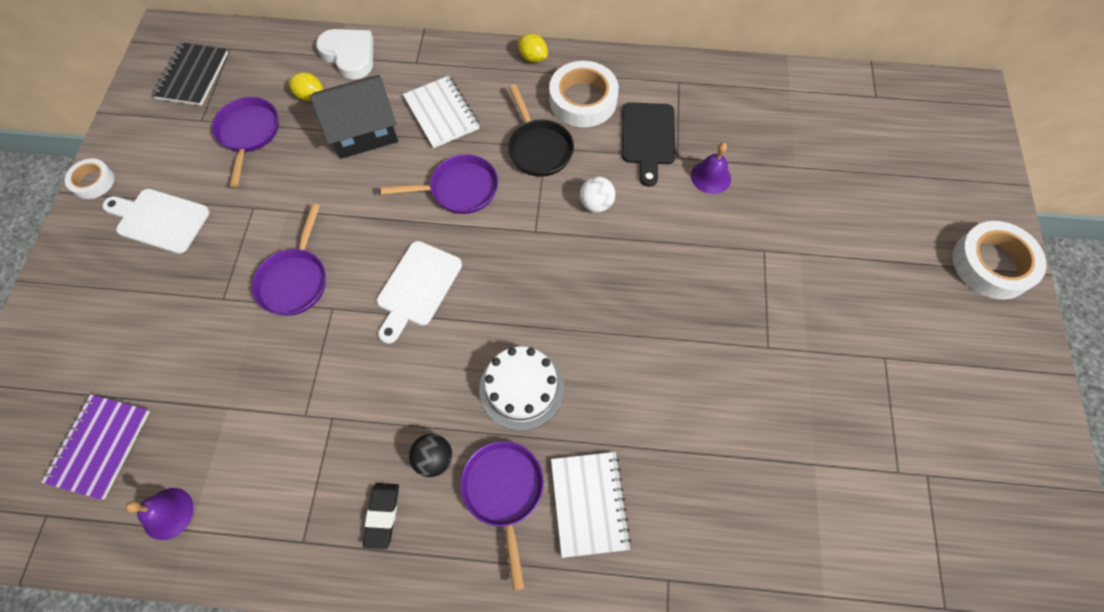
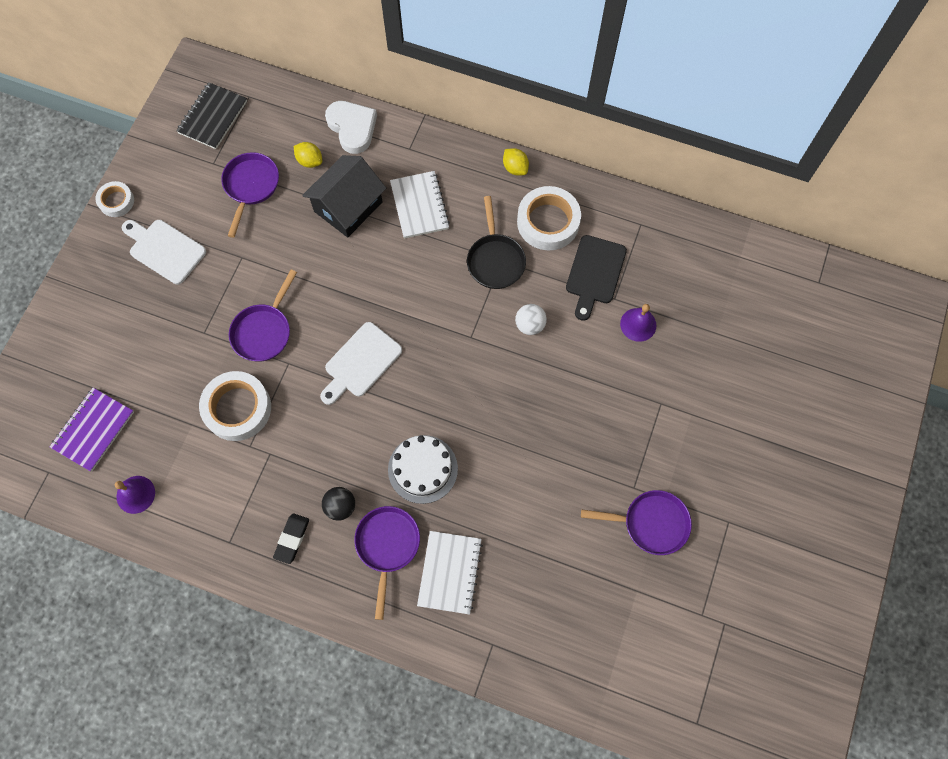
camera: 15 degrees right, 5 degrees up
(363, 131) = (348, 207): black house -> black house turned 45 degrees counterclockwise
(459, 189) = (416, 283): purple pan -> purple pan (650, 523)
(991, 264) = (856, 466): white tape -> white tape (237, 408)

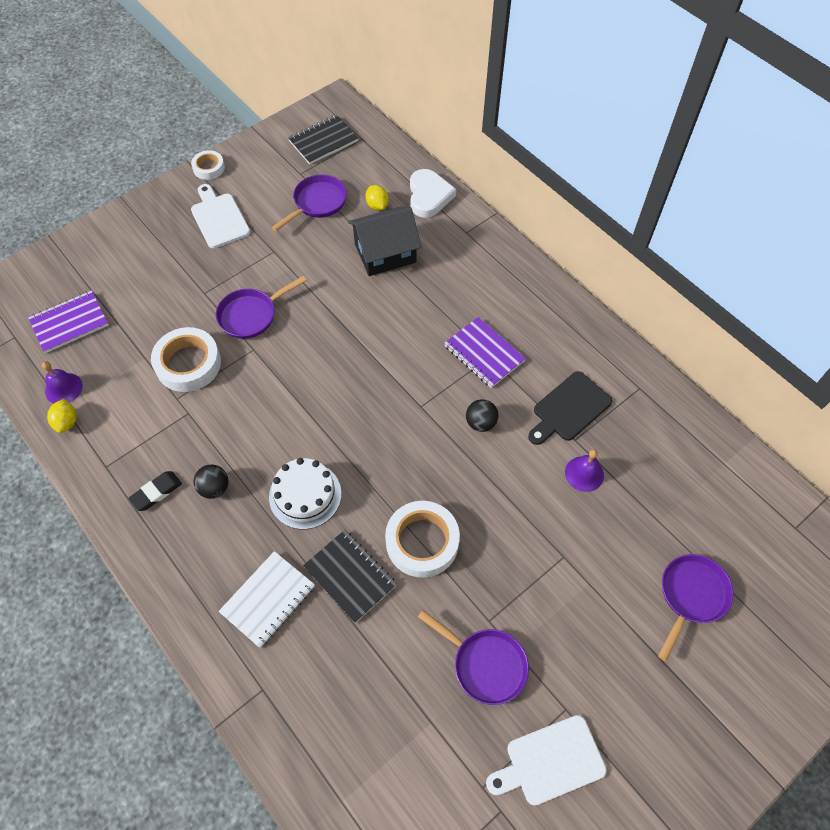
camera: 30 degrees right, 10 degrees down
(360, 362) = (312, 379): white cutting board -> white cutting board (550, 761)
(387, 546) = (230, 544): purple pan -> purple pan (691, 596)
(419, 206) = (445, 280): white notebook -> none
(495, 260) = (484, 353): black pan -> purple notebook
(504, 515) = (350, 576): none -> black notebook
(515, 168) = (549, 288): yellow lemon -> yellow lemon (67, 422)
(530, 325) = (480, 423): white ball -> black ball
(548, 222) = (552, 345): white tape -> white tape (422, 542)

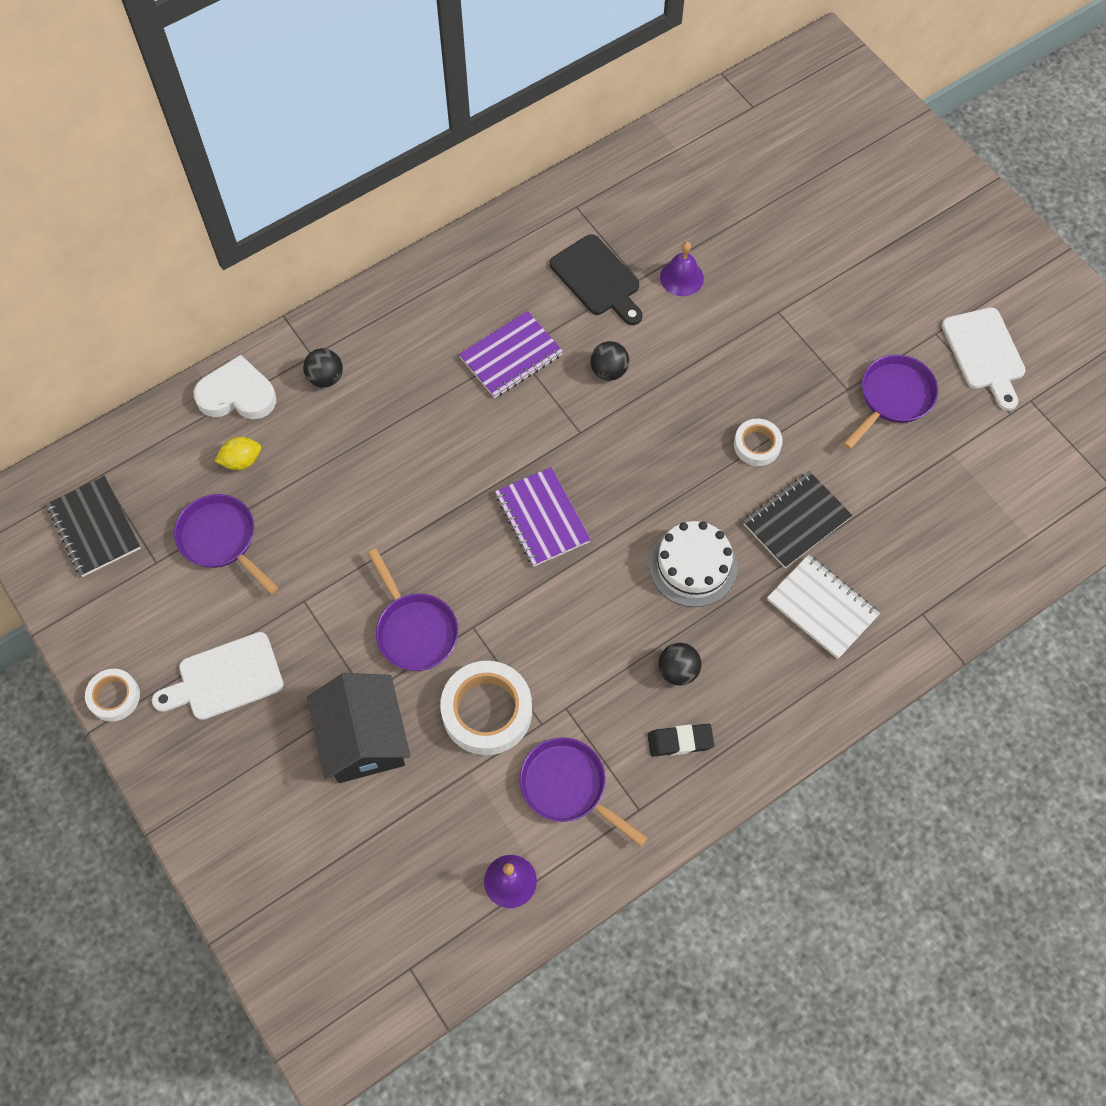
camera: 85 degrees left, 5 degrees up
(67, 422) = (566, 869): yellow lemon -> none
(70, 323) = (395, 886): purple notebook -> purple notebook (542, 518)
(156, 492) = (680, 741): black eraser -> black eraser turned 60 degrees counterclockwise
(385, 253) = (332, 456): black house -> black house (363, 738)
(422, 542) = (757, 445): white tape -> white tape, size x0.56
(449, 242) = (325, 378): none -> black ball
(691, 596) = (823, 208): purple pan -> purple pan (568, 787)

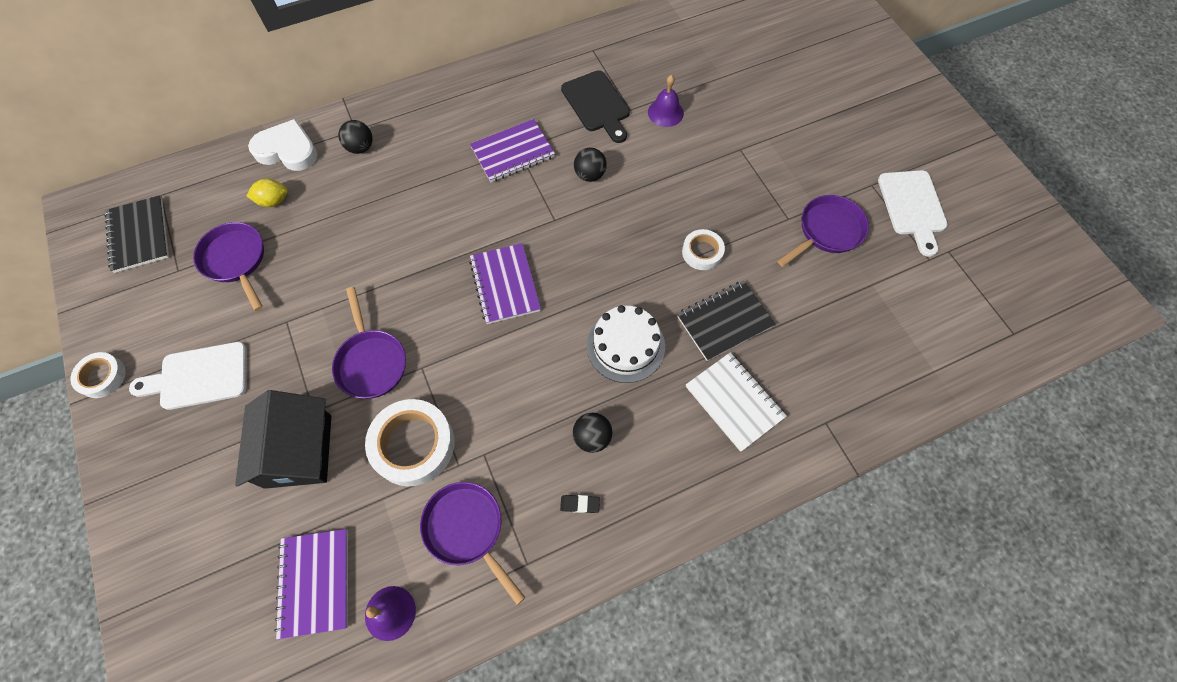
camera: 10 degrees right, 0 degrees up
(423, 866) = (315, 582): none -> purple notebook
(680, 741) = (580, 504): black eraser -> black eraser, size x0.65

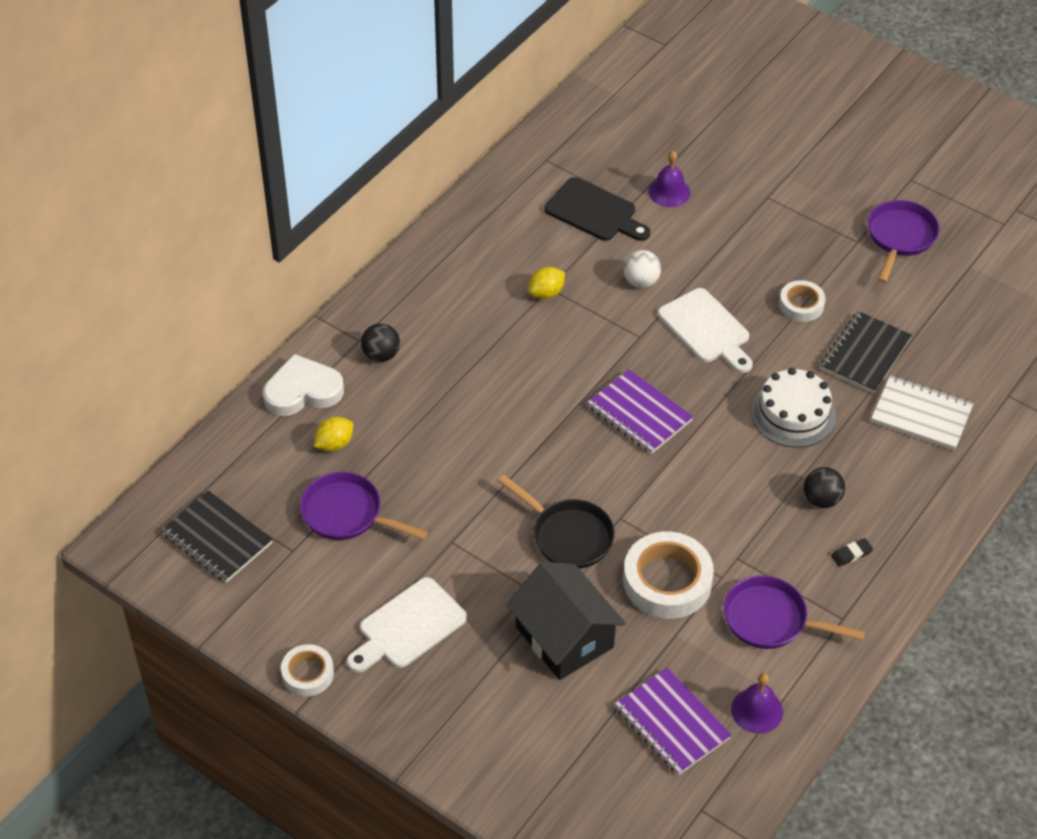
camera: 30 degrees left, 15 degrees down
(371, 362) = (567, 535): purple pan -> black pan
(513, 152) = (546, 293): purple notebook -> yellow lemon
(590, 175) = (641, 281): black ball -> white ball
(912, 207) = (959, 184): white cutting board -> white cutting board (706, 329)

